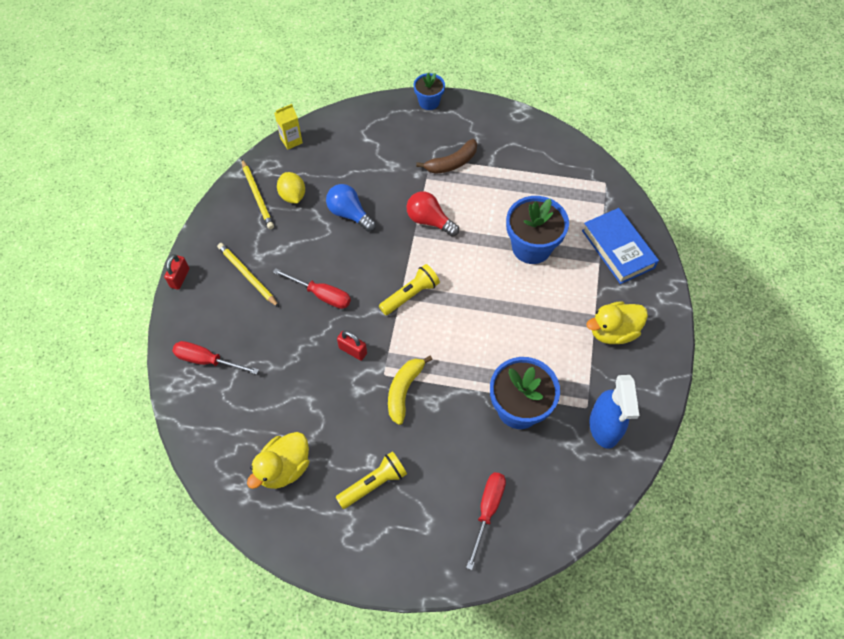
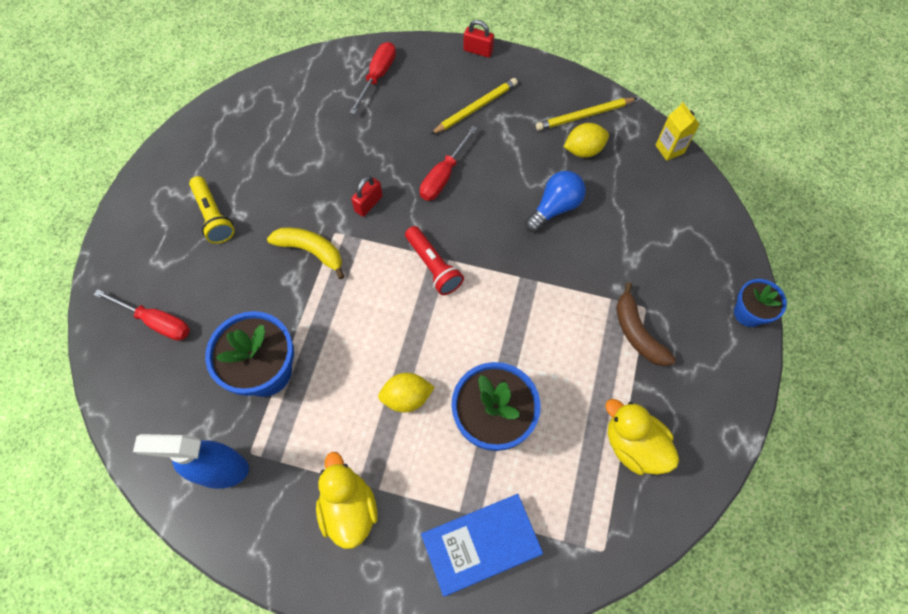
camera: 95 degrees right, 5 degrees up
(284, 468) = (249, 140): yellow duck -> yellow duck (634, 445)
(410, 295) = (433, 266): yellow flashlight -> red flashlight
(429, 221) = (541, 296): red light bulb -> none
(523, 303) = (407, 397): none -> yellow lemon

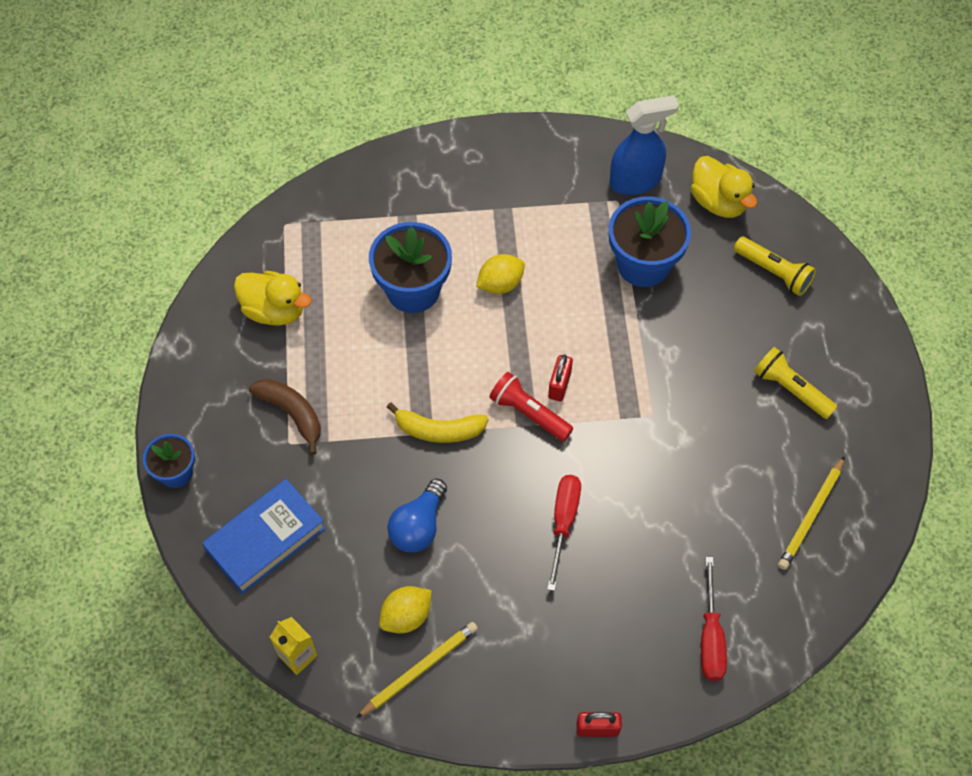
camera: 160 degrees right, 5 degrees down
(156, 322) = (773, 272): red screwdriver -> yellow flashlight
(311, 251) = (665, 387): yellow banana -> yellow banana (439, 430)
(349, 508) = (511, 188): yellow duck -> yellow duck (718, 202)
(368, 204) = (632, 459): red padlock -> red padlock (559, 385)
(475, 108) = (563, 632): yellow pencil -> yellow pencil (811, 515)
(481, 545) = (389, 197): blue book -> blue book (265, 539)

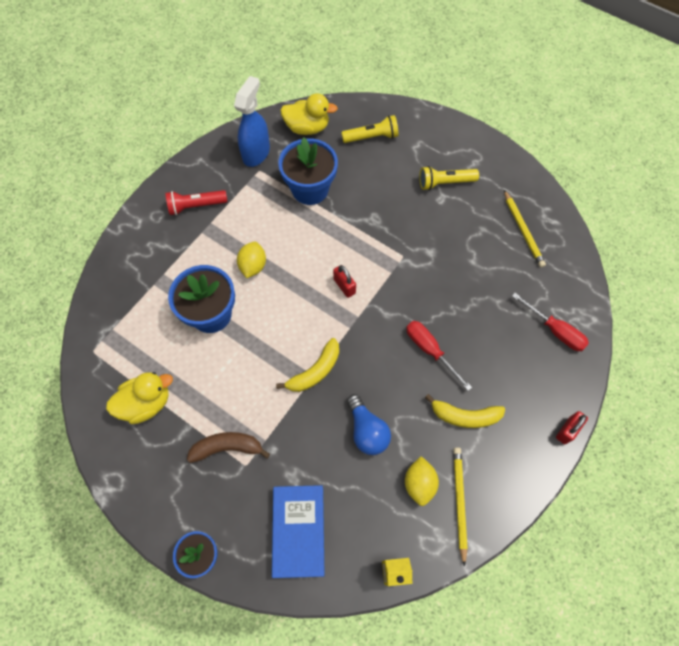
camera: 50 degrees left, 5 degrees up
(519, 610) = (464, 416): none -> yellow banana
(529, 413) = (347, 315): red flashlight -> red flashlight (196, 206)

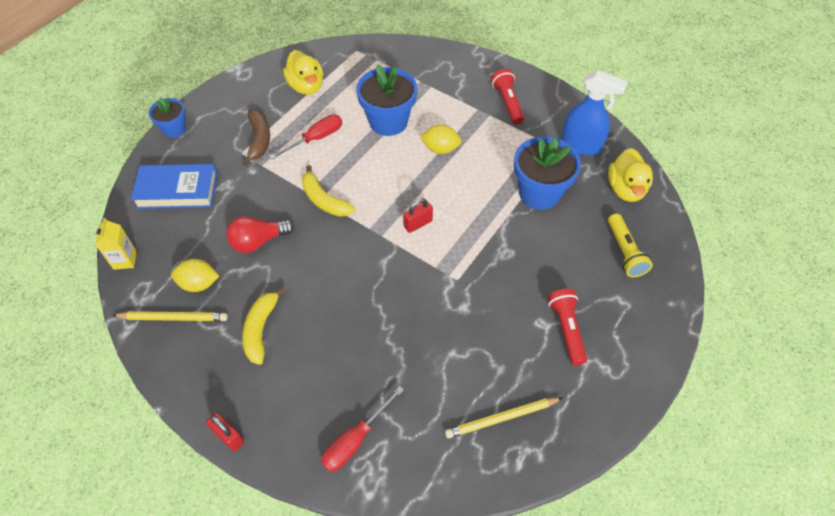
camera: 90 degrees right, 10 degrees down
(367, 430) = (258, 241): blue light bulb -> red light bulb
(430, 350) = (338, 300): red screwdriver -> red screwdriver (315, 139)
(445, 183) = (566, 329): yellow flashlight -> red flashlight

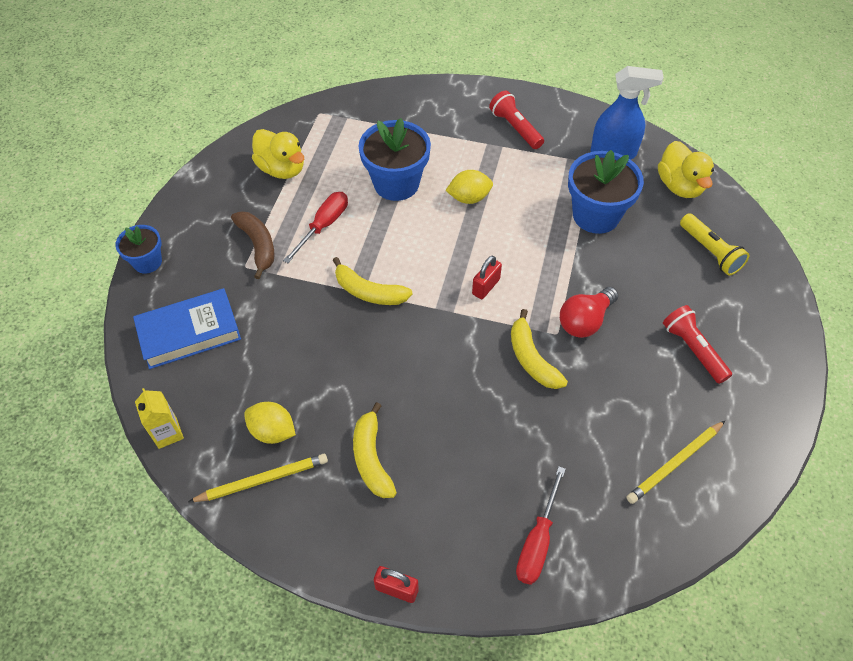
camera: 20 degrees left, 0 degrees up
(199, 284) = (272, 431): yellow lemon -> yellow lemon turned 45 degrees clockwise
(258, 241) = (317, 361): red light bulb -> red light bulb (585, 321)
(425, 293) = (531, 359): none -> yellow banana

